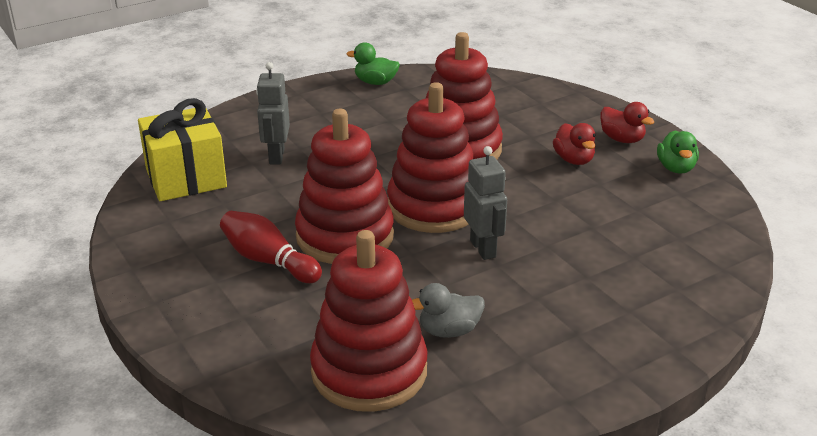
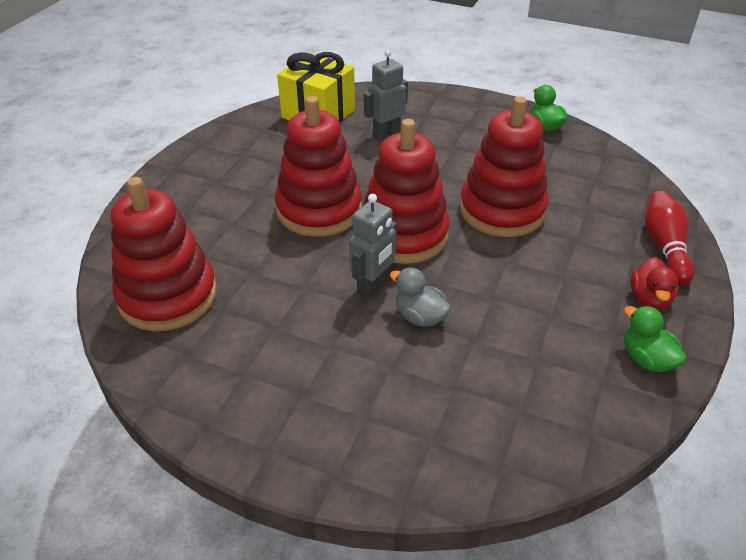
camera: 55 degrees right, 10 degrees up
(268, 261) = (257, 191): red bowling pin -> red bowling pin (664, 247)
(449, 331) = (247, 315): grey duck -> grey duck (420, 316)
(574, 160) = (571, 282): red duck -> none
(676, 168) = (646, 359): green duck -> green duck turned 90 degrees clockwise

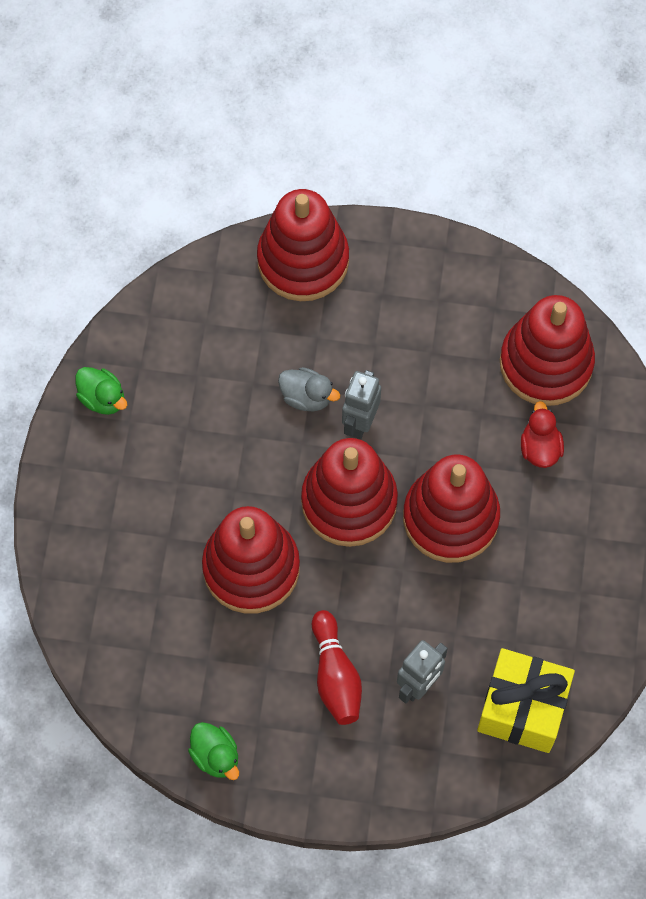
camera: 165 degrees right, 25 degrees up
(384, 454) = (303, 260): none -> red stacking toy
(649, 299) = (96, 470): red duck -> red duck (540, 448)
(664, 247) = (76, 550): red bowling pin -> red bowling pin (335, 675)

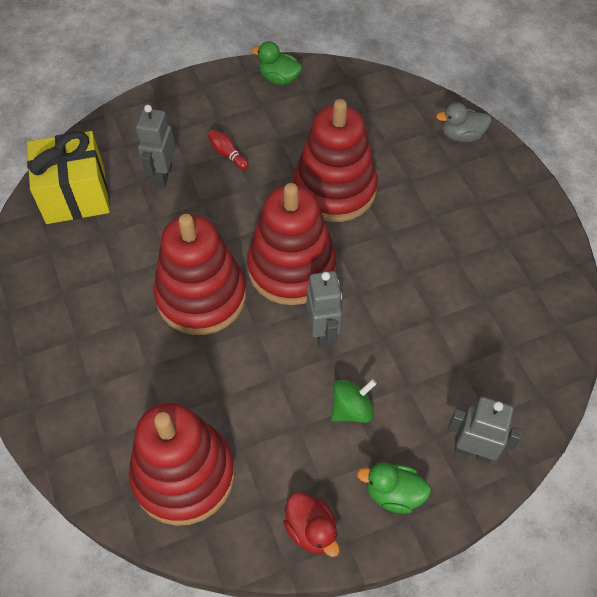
camera: 150 degrees right, 10 degrees down
(103, 398) = (538, 246): green duck -> green duck (393, 493)
(303, 260) = (473, 451): red stacking toy -> grey robot
(307, 397) = (381, 330): grey duck -> grey duck (461, 135)
(335, 675) = (227, 154): red bowling pin -> red bowling pin, size x0.55
(378, 343) = (351, 409): none -> green spinning top
(540, 448) = (152, 392): red duck -> red duck (311, 530)

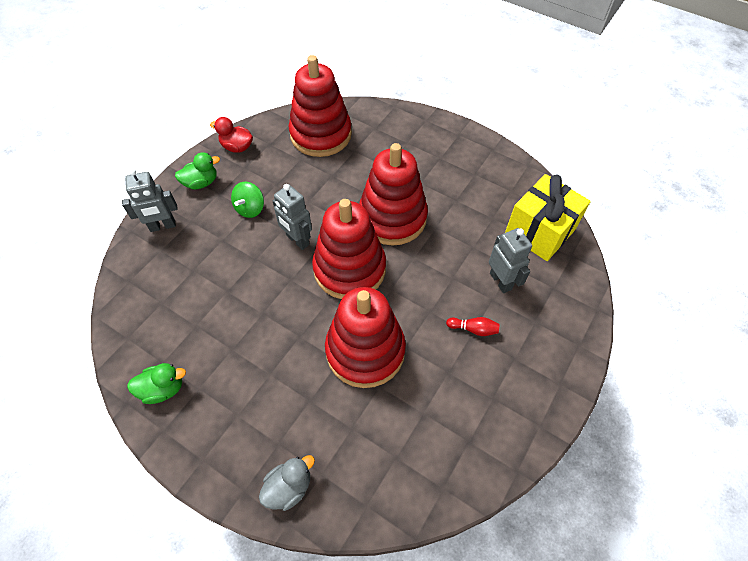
camera: 145 degrees right, 0 degrees up
(279, 78) = (506, 441): green duck -> green duck (163, 389)

